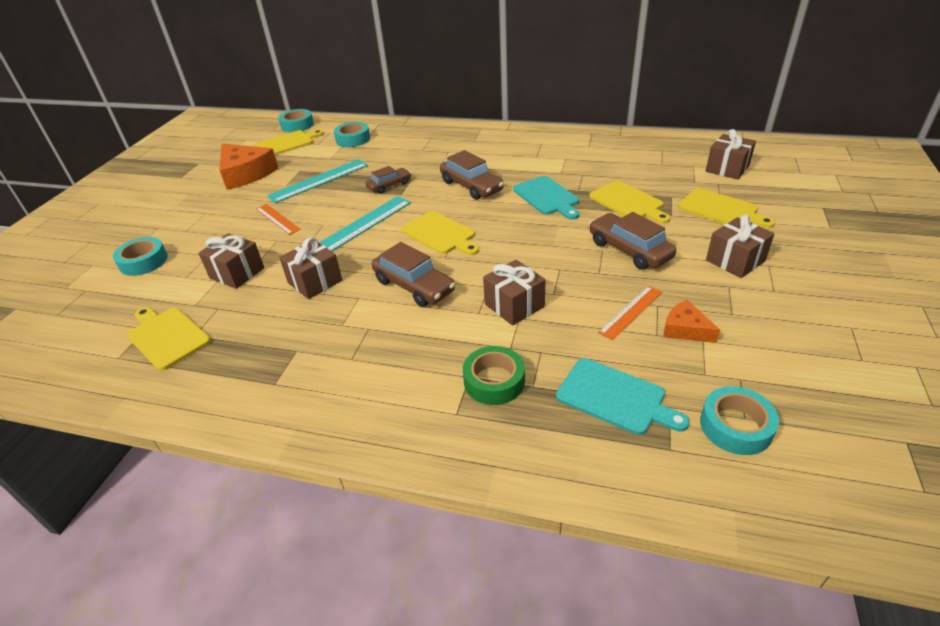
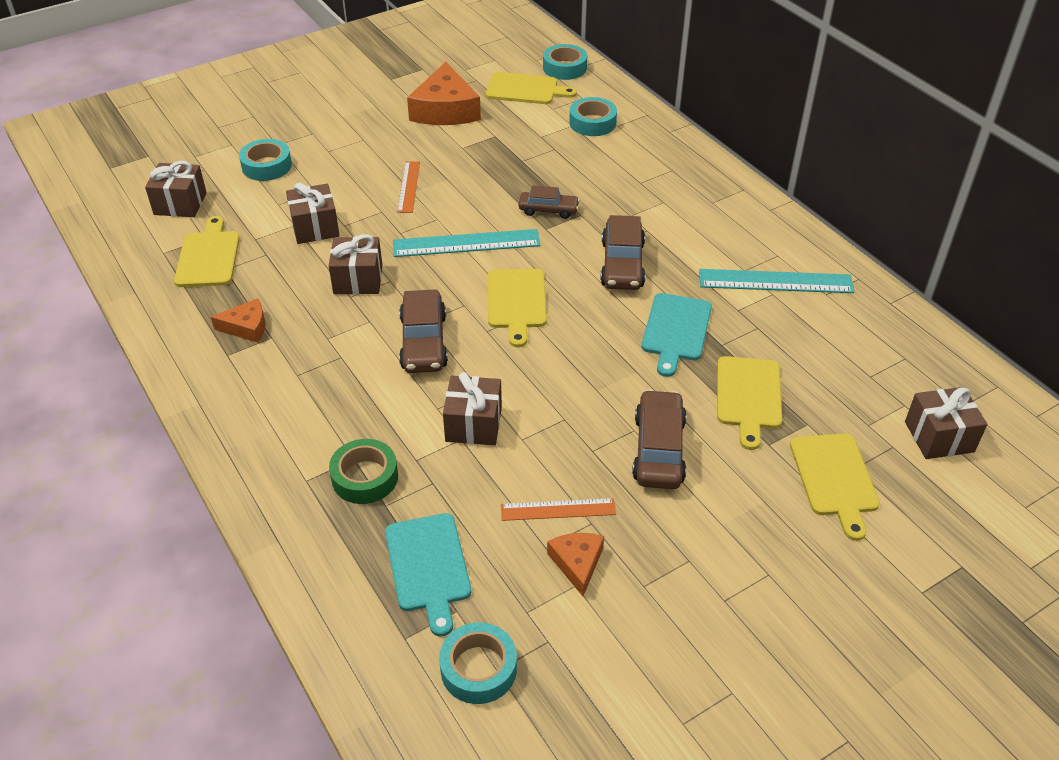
camera: 40 degrees right, 5 degrees up
(266, 357) = (246, 327): none -> orange cheese
(319, 180) = (495, 161): turquoise ruler -> turquoise ruler (775, 281)
(735, 261) = (742, 542): brown gift -> brown gift (180, 204)

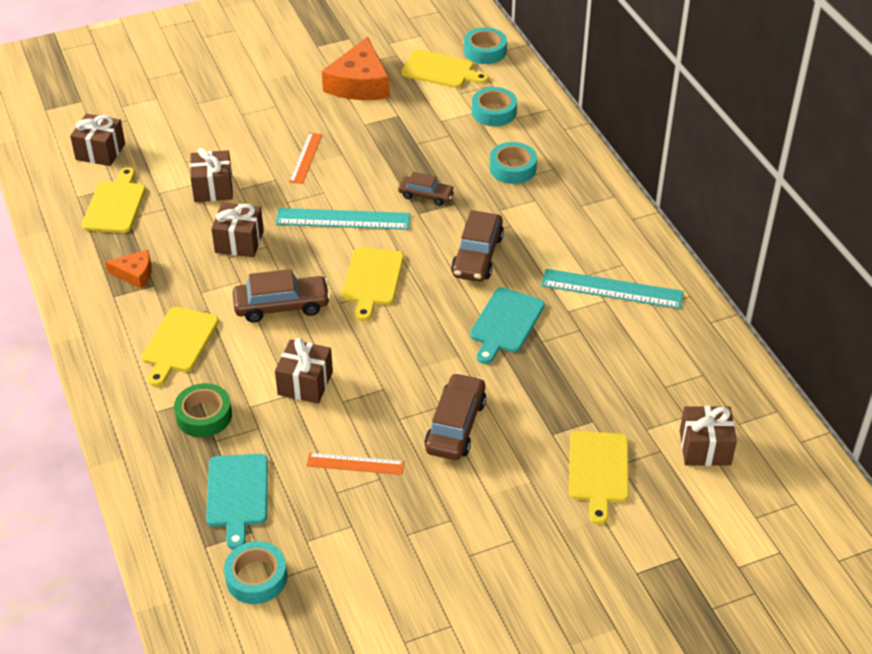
camera: 10 degrees right, 0 degrees up
(266, 166) = (183, 123): turquoise tape -> turquoise tape (512, 168)
(424, 342) = (282, 306): brown car -> brown car turned 105 degrees counterclockwise
(577, 563) = (358, 509): orange cheese -> none
(748, 396) = (549, 390): yellow cutting board -> yellow cutting board (178, 343)

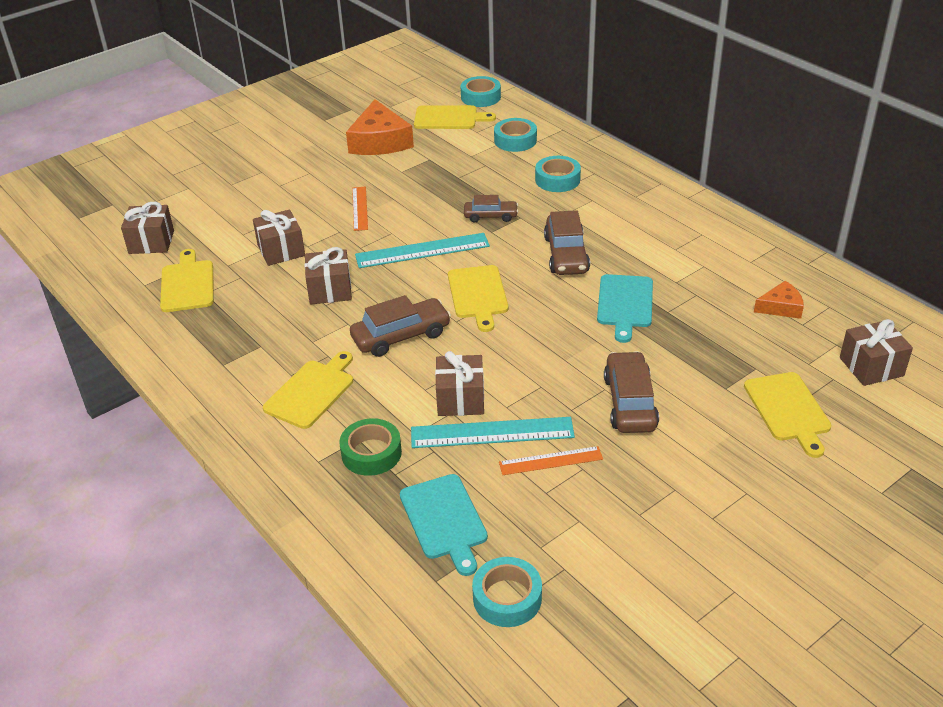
camera: 15 degrees left, 5 degrees down
(135, 273) = (236, 340): orange cheese -> orange cheese (781, 307)
(178, 343) = (311, 392): yellow cutting board -> yellow cutting board turned 150 degrees counterclockwise
(612, 289) = (704, 255): turquoise ruler -> turquoise ruler (492, 433)

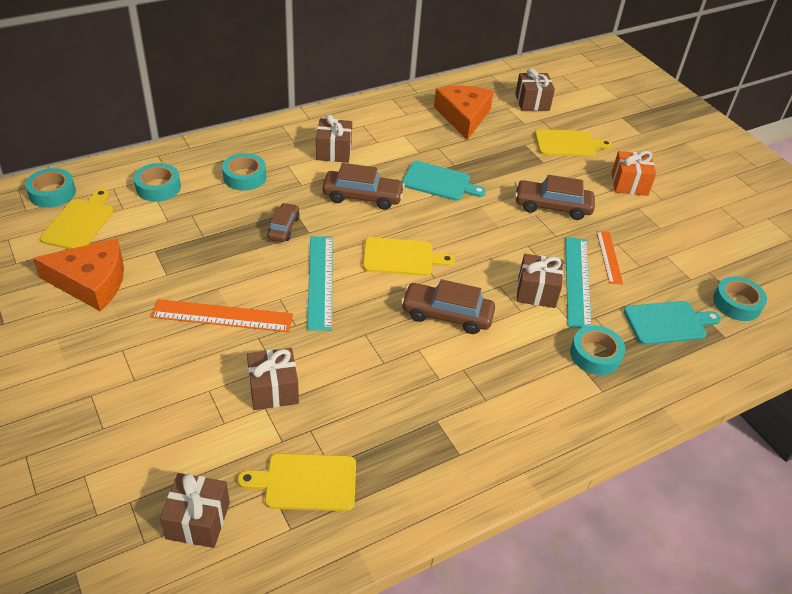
camera: 85 degrees left, 5 degrees up
(311, 392) = (513, 386): yellow cutting board -> none
(330, 290) = (361, 356): brown gift -> brown gift (334, 151)
(360, 208) = (222, 316): orange ruler -> orange ruler, size x1.62
(371, 453) = (595, 355): green tape -> turquoise tape
(401, 336) = (447, 315): brown car -> brown car turned 60 degrees counterclockwise
(728, 479) = (629, 184): none -> orange gift
(781, 307) = (463, 117): orange cheese -> orange cheese, size x1.89

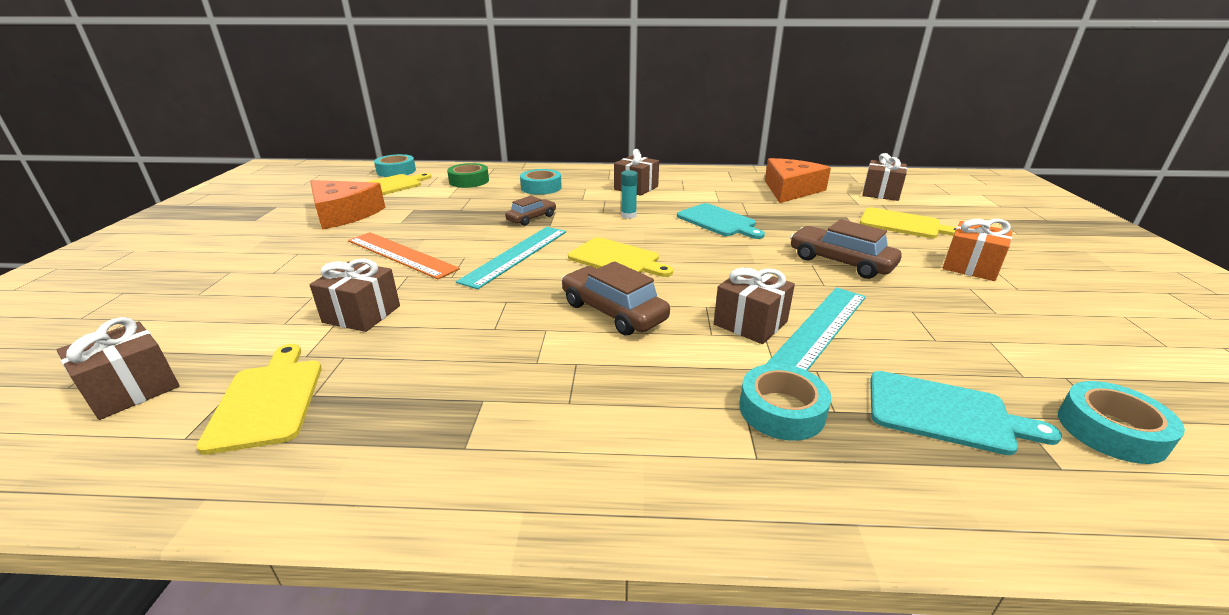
camera: 35 degrees right, 15 degrees down
(158, 187) = (469, 181): turquoise tape -> green tape
(306, 482) = (268, 400): yellow cutting board -> yellow cutting board turned 45 degrees clockwise
(362, 197) = (628, 215): brown car -> turquoise glue stick
(609, 257) = (889, 319): orange ruler -> none

